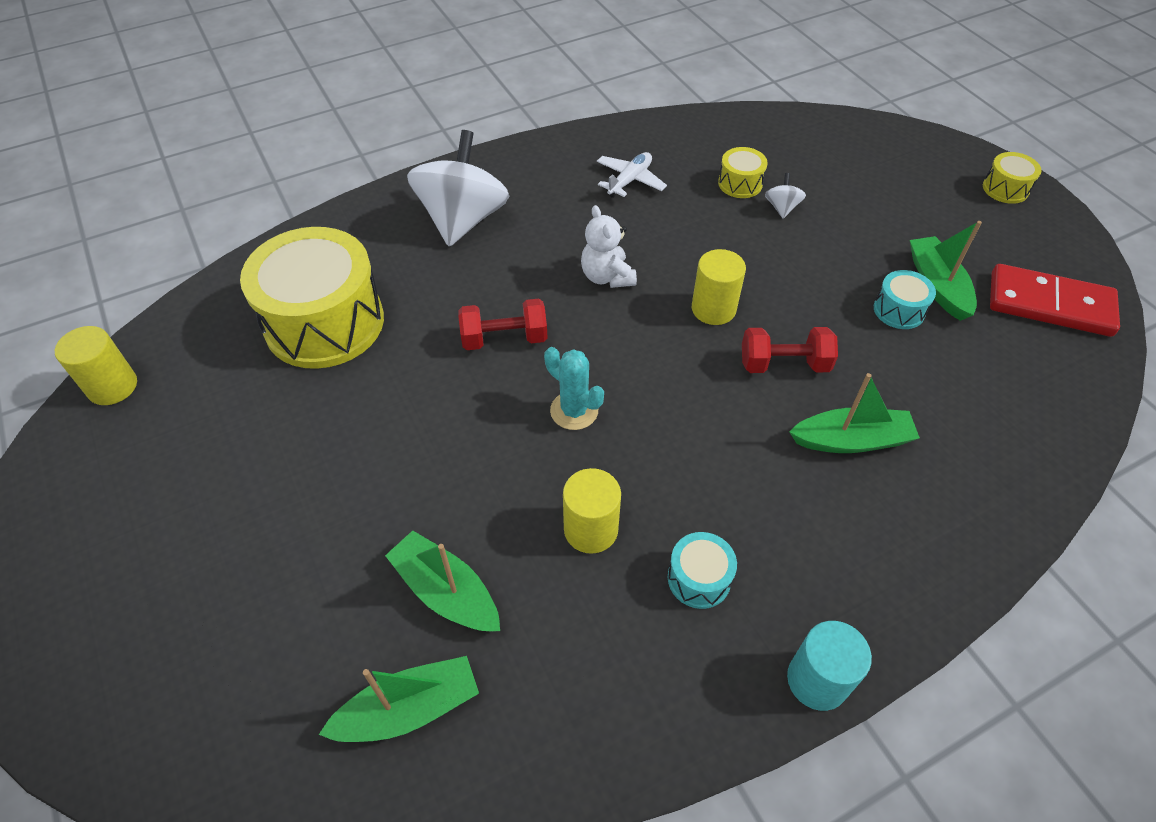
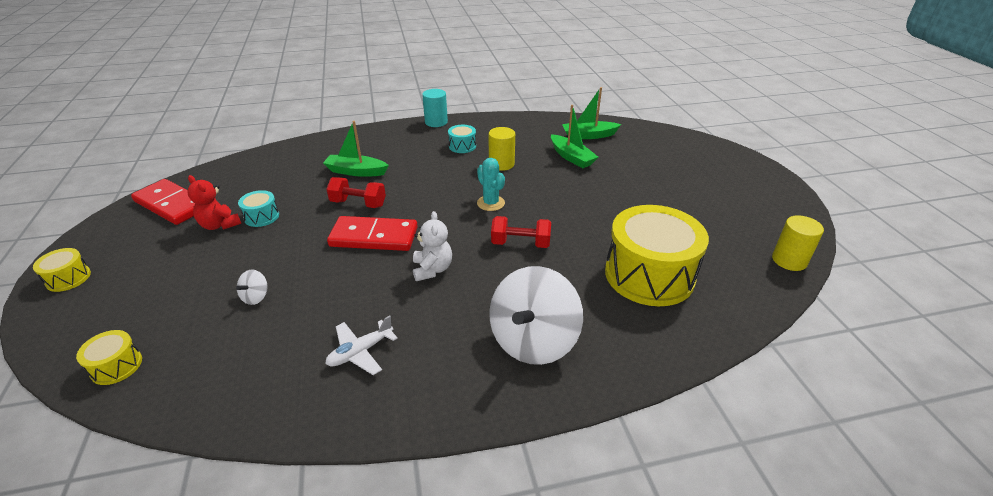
camera: 165 degrees left, 15 degrees down
(713, 309) = (374, 237): yellow cylinder -> red domino
(740, 183) = (265, 327): yellow drum -> yellow drum (116, 366)
(937, 285) = (220, 225): green boat -> red teddy bear

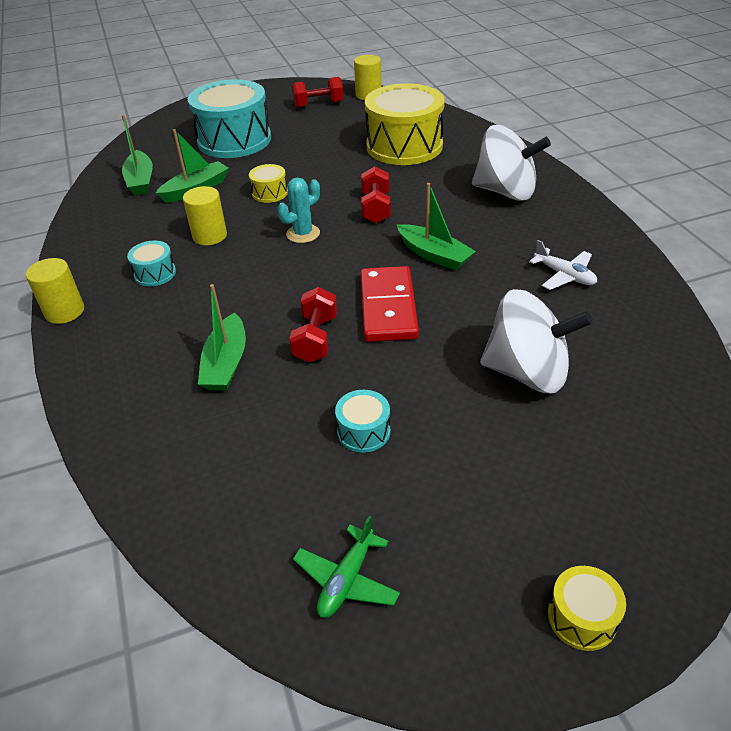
camera: 95 degrees left, 5 degrees up
(116, 366) = (682, 447): yellow drum -> yellow drum (270, 193)
(172, 204) = (346, 580): red domino -> green plane
(220, 225) = (395, 475): red teddy bear -> none
(256, 297) = (527, 372): white spinning top -> white spinning top, size x2.47
(432, 269) = (434, 255): white teddy bear -> green boat
(436, 122) = (64, 311): turquoise cylinder -> yellow cylinder
(659, 173) = (234, 140): none -> turquoise drum
(750, 222) = (318, 104): none -> red dumbbell

